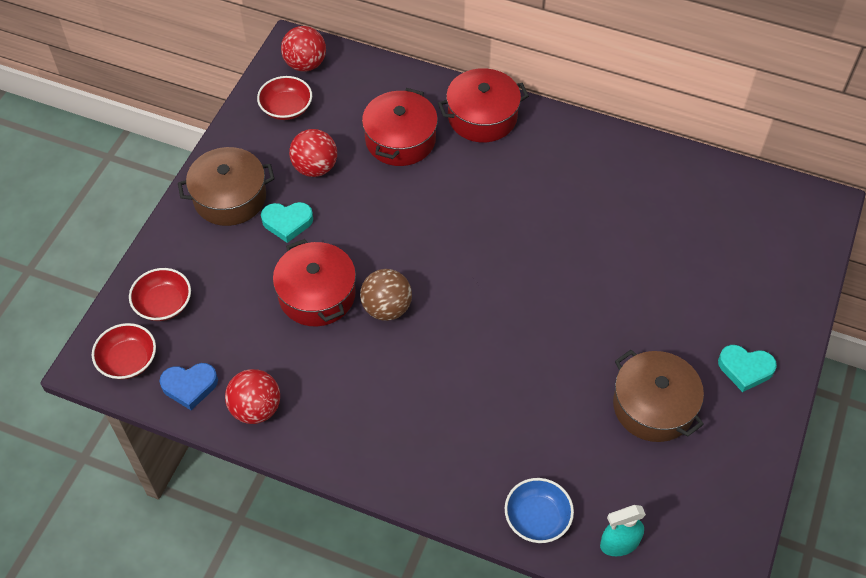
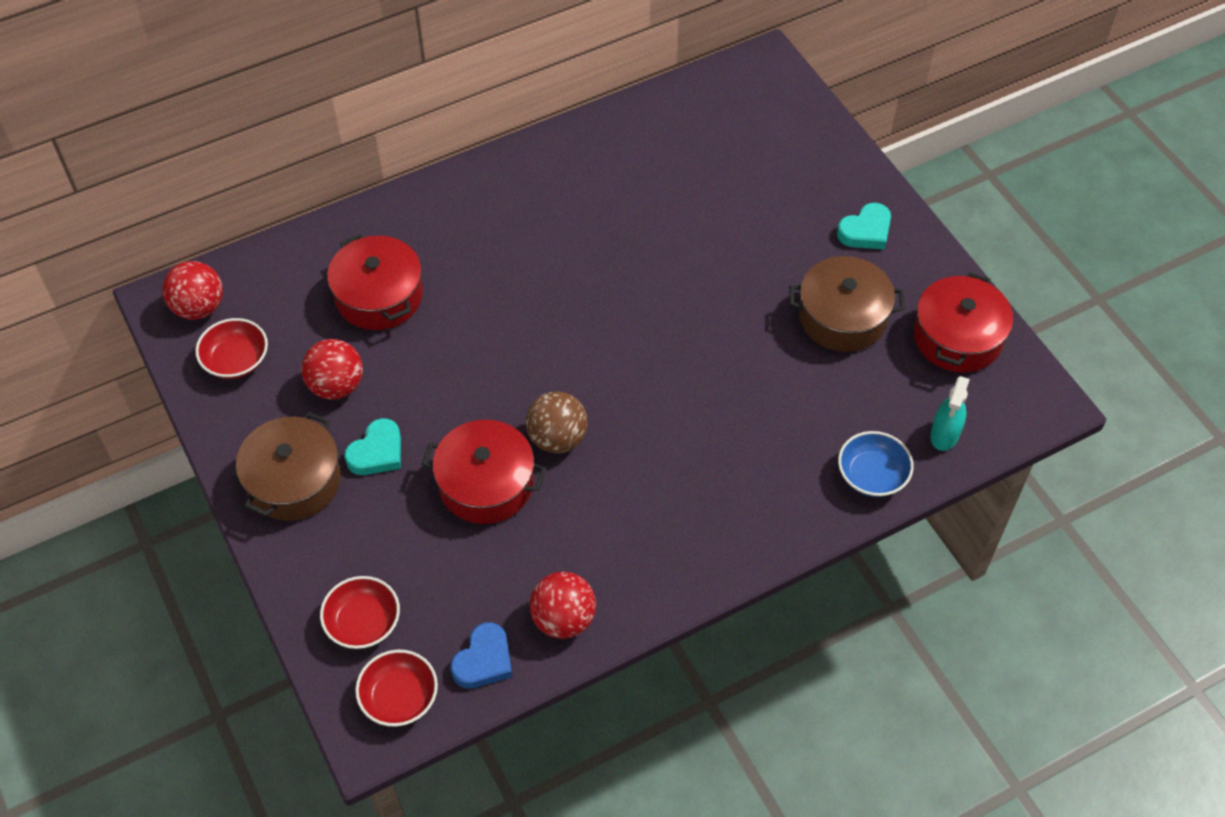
camera: 50 degrees left, 0 degrees up
(482, 117) = (423, 216): red pot -> red pot (957, 337)

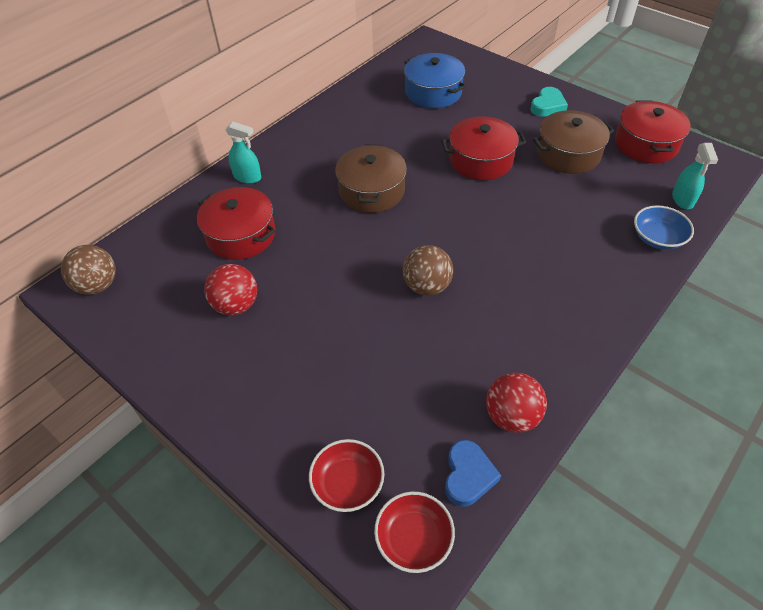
camera: 20 degrees left, 5 degrees down
(199, 307) = (98, 285): red ball -> brown ball
(236, 360) = (144, 313): red bowl -> none
(294, 481) = (232, 387): brown pot -> brown pot (372, 191)
(377, 452) = (292, 342): turquoise heart -> none
(421, 215) = (247, 177): none -> turquoise spray bottle
(486, 484) = (391, 336): red pot -> red pot (481, 160)
(723, 157) = (433, 92): none -> blue pot

